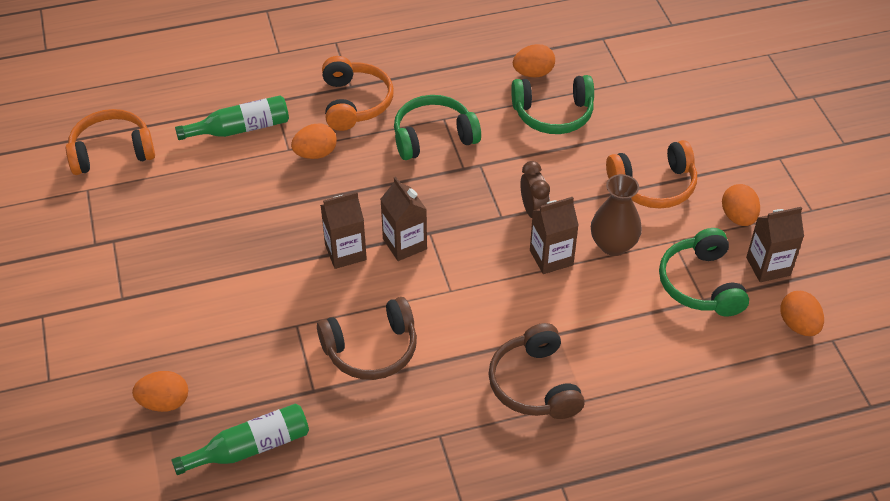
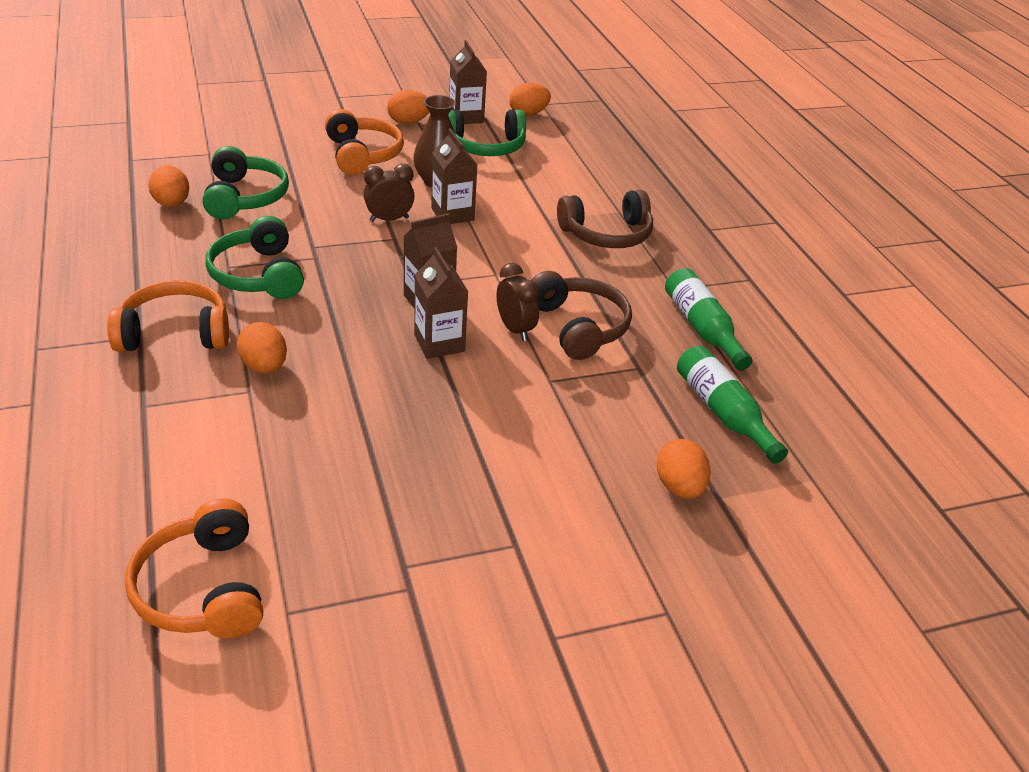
camera: 95 degrees left, 10 degrees down
(240, 129) = (193, 438): green bottle -> green bottle (702, 328)
(365, 303) = (515, 330): none -> brown clock

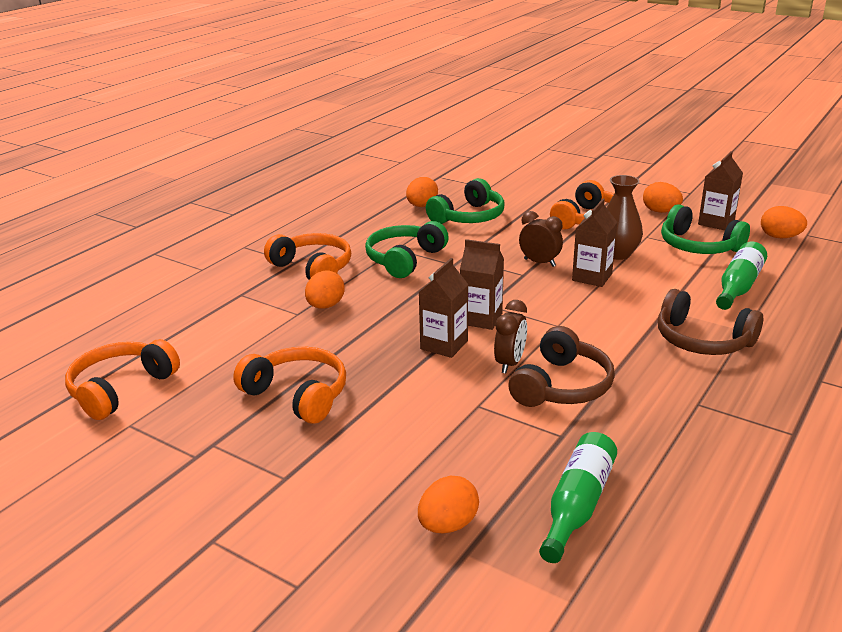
camera: 55 degrees right, 10 degrees down
(396, 468) = (298, 395): none -> orange headphones
(702, 328) = (671, 441): green bottle -> green bottle (738, 286)

